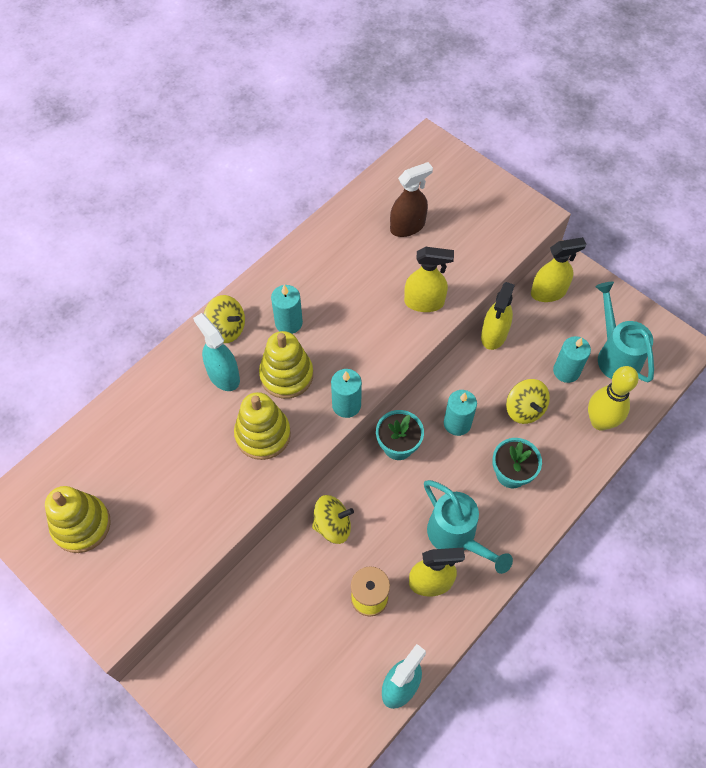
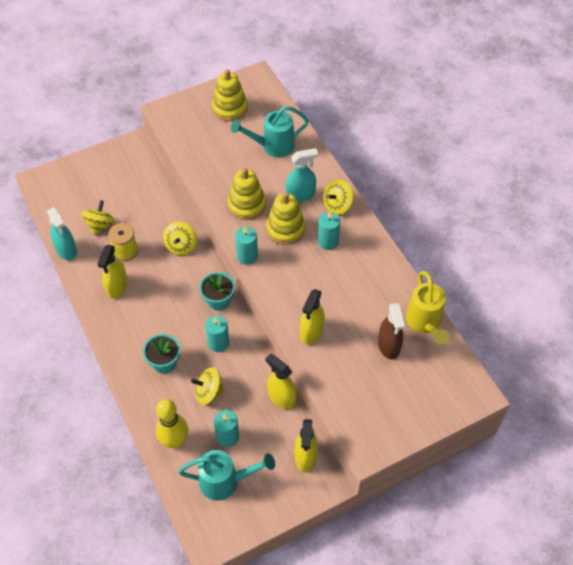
camera: 110 degrees right, 5 degrees down
(338, 657) = (100, 225): none -> yellow spinning top
(364, 202) = (425, 323): none -> yellow watering can
(456, 537) = (138, 312): turquoise watering can -> turquoise watering can (273, 146)

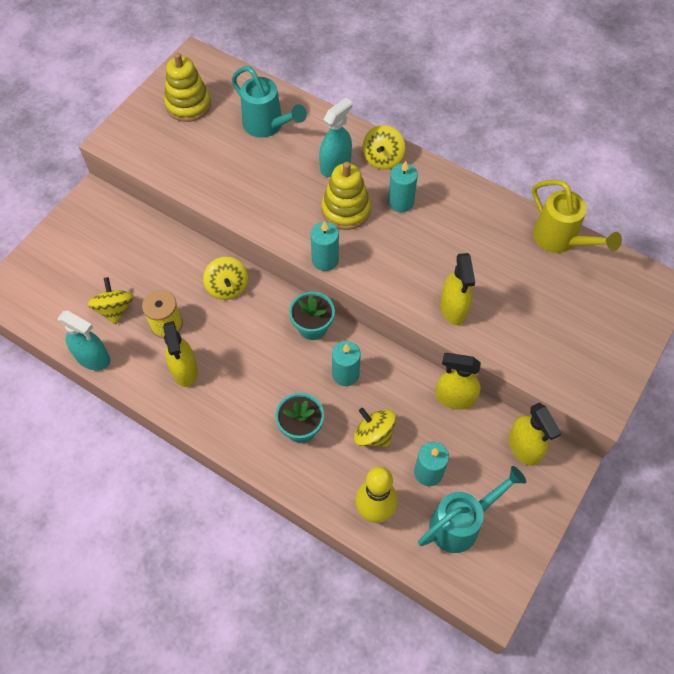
camera: 30 degrees left, 5 degrees up
(209, 392) = (374, 434): yellow spinning top -> yellow spinning top turned 75 degrees clockwise
(247, 205) = (284, 203): yellow stacking toy -> none
(273, 146) = (267, 126): turquoise watering can -> turquoise watering can turned 90 degrees counterclockwise
(389, 346) = (542, 282): brown spray bottle -> none

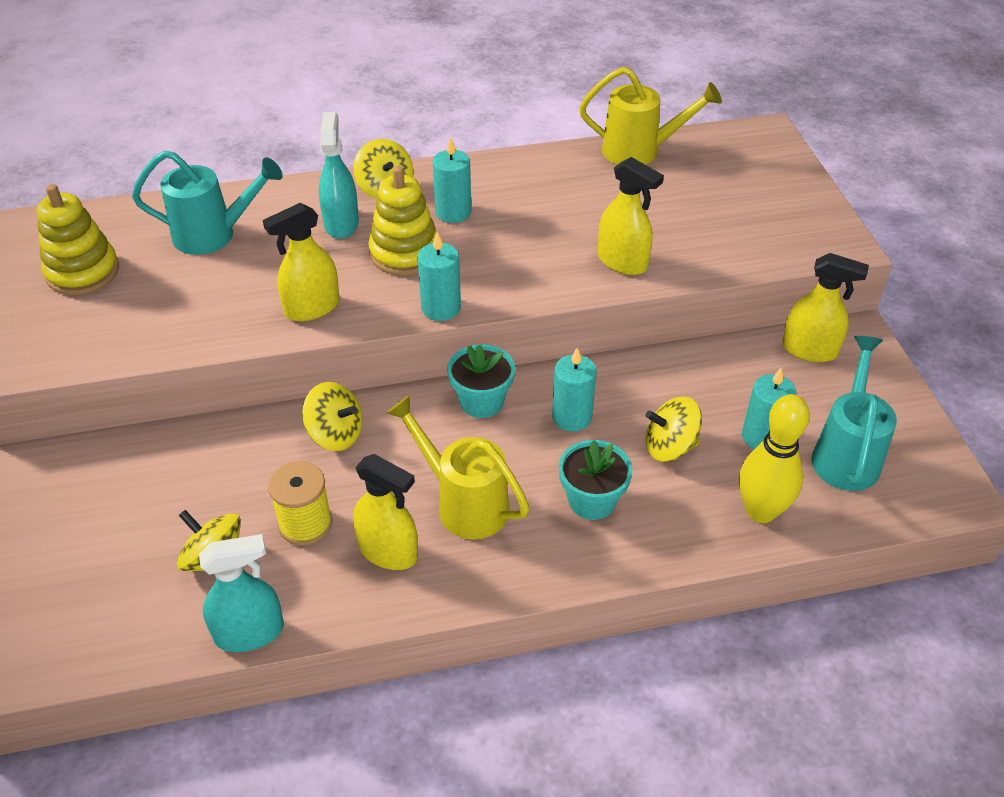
camera: 45 degrees left, 15 degrees down
(242, 376) = (464, 503): none -> yellow watering can
(455, 397) = (699, 357): yellow spray bottle -> yellow spray bottle (312, 308)

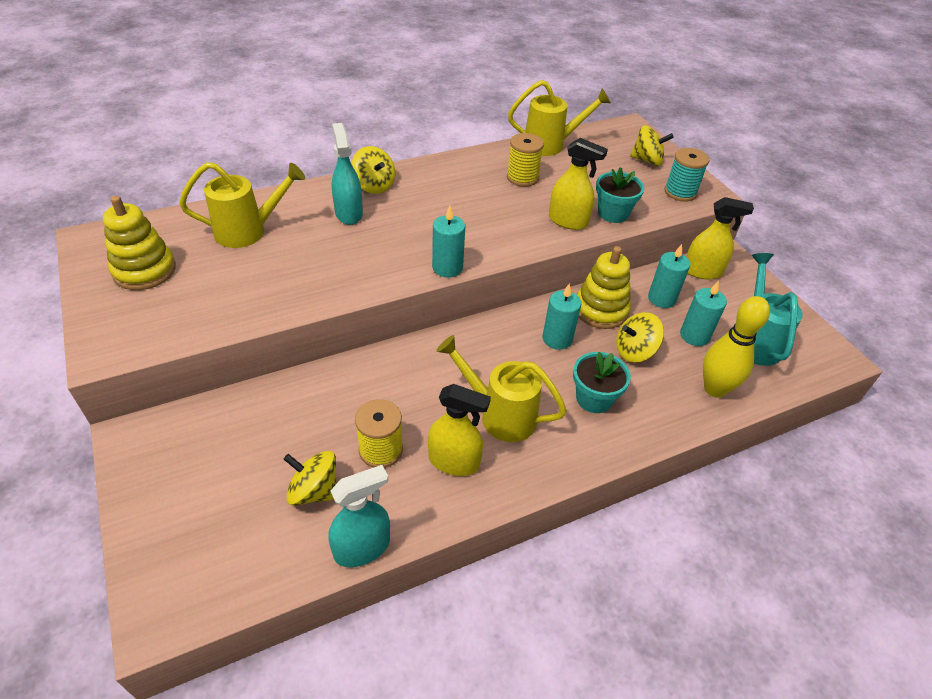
camera: 15 degrees left, 0 degrees up
(213, 235) = (248, 231): turquoise watering can -> yellow watering can
(312, 308) = (346, 278): yellow spray bottle -> none
(335, 434) = (383, 375): yellow spinning top -> yellow spinning top (647, 160)
(404, 253) = (405, 230): yellow stacking toy -> yellow stacking toy (600, 310)
(453, 212) = (431, 198): turquoise candle -> turquoise candle (661, 299)
(481, 401) = (487, 336): turquoise flower pot -> turquoise flower pot (613, 213)
(583, 195) = (522, 178): none -> yellow spool
(798, 236) = (680, 192): none -> turquoise spool

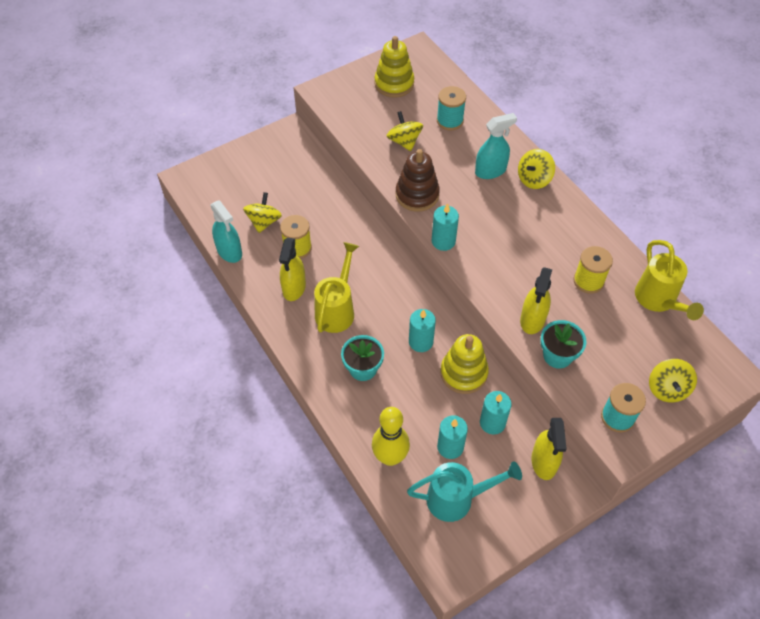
camera: 85 degrees right, 10 degrees up
(248, 231) = (450, 121): yellow watering can -> turquoise spool
(364, 279) = (417, 195): none -> brown stacking toy
(634, 351) = (420, 398): yellow spinning top -> yellow spinning top (404, 141)

